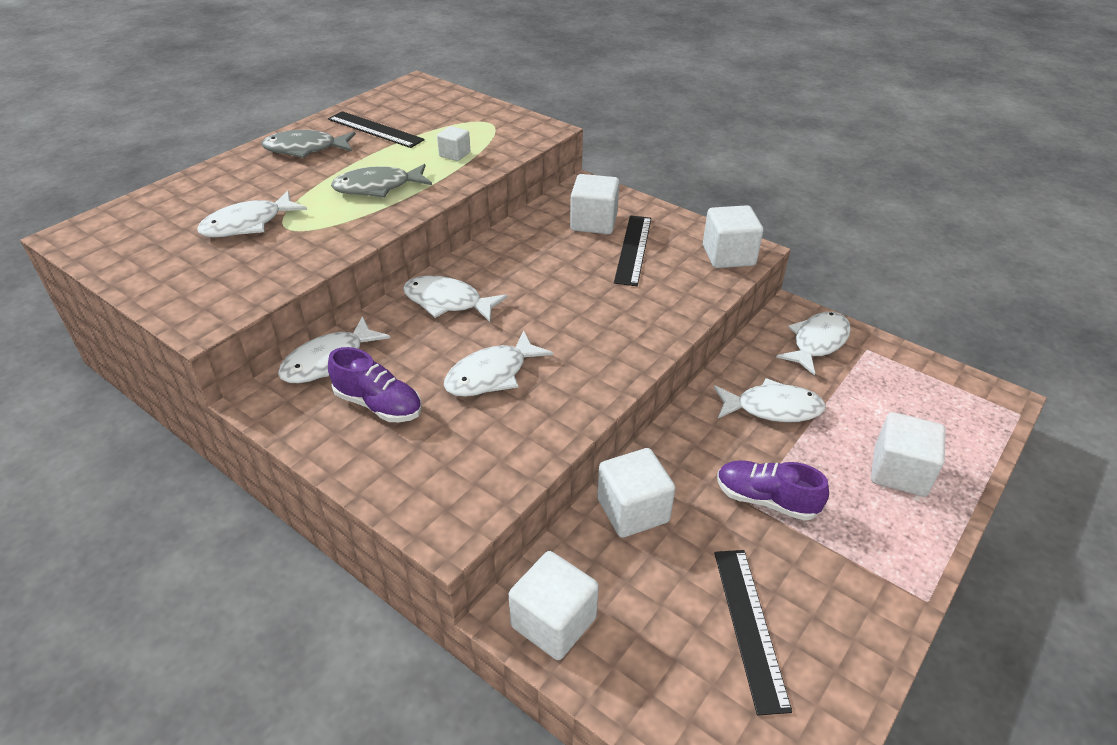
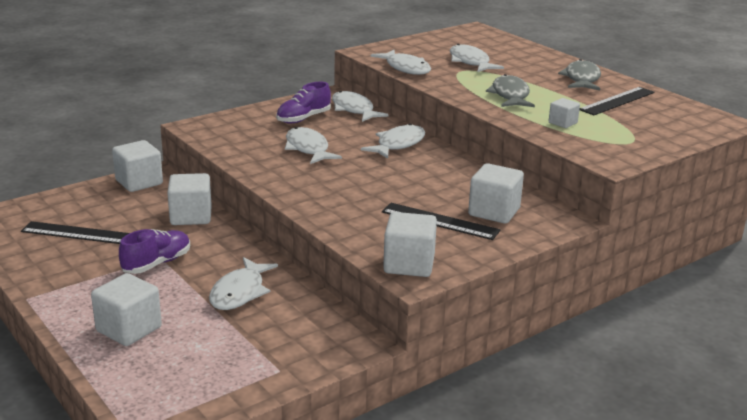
camera: 105 degrees right, 15 degrees down
(817, 342) = (306, 343): white fish -> white fish (405, 68)

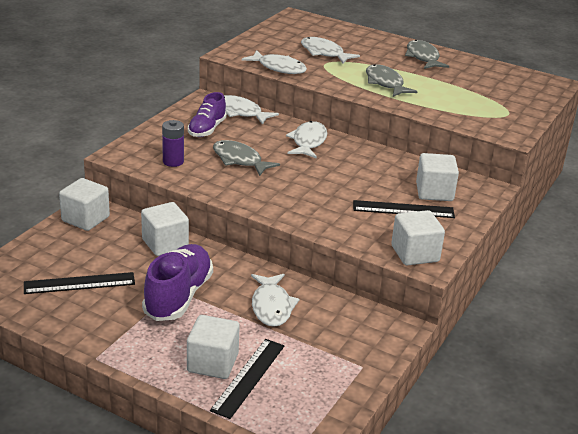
camera: 25 degrees left, 5 degrees up
(157, 263) = (178, 296): purple shoe -> purple shoe, size x1.54
(240, 139) = (173, 162): none -> purple battery
(308, 149) = (239, 160): white fish -> grey fish
(562, 123) = (447, 104): white cube -> none
(617, 101) = (466, 75): black ruler -> black ruler (248, 377)

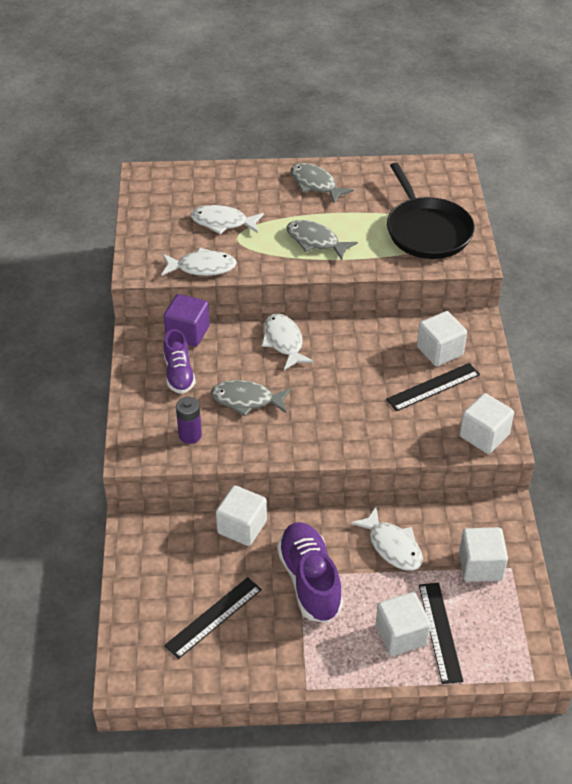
camera: 30 degrees left, 15 degrees up
(85, 219) = (142, 538): white cube -> white cube (480, 566)
(241, 112) = (188, 332): white fish -> purple cube
(488, 107) = (427, 231): none -> black pan

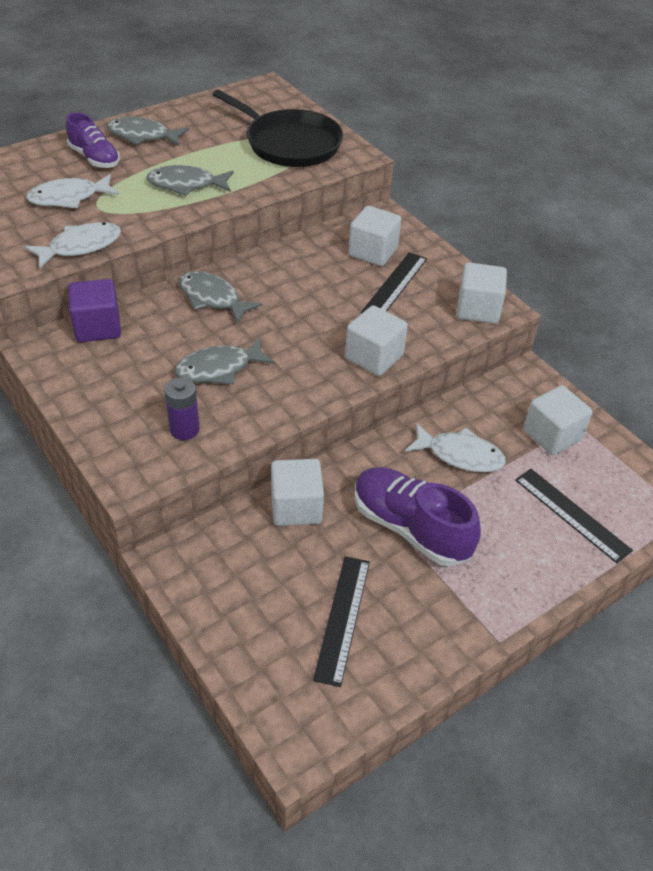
camera: 35 degrees left, 0 degrees up
(179, 374) = (120, 372): purple shoe -> purple shoe (94, 158)
(284, 342) = (212, 298): white fish -> grey fish
(401, 635) = (540, 536): white cube -> white cube (374, 357)

